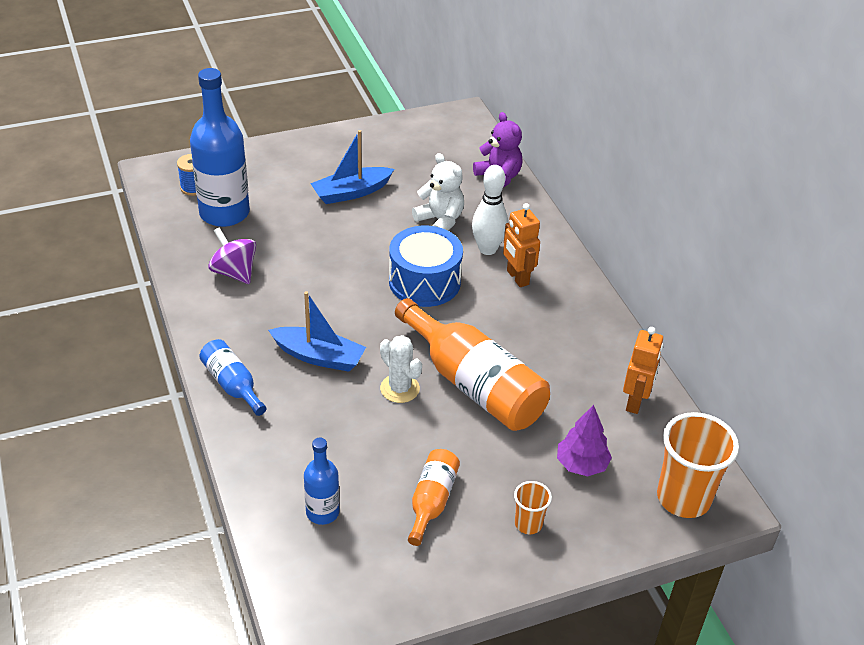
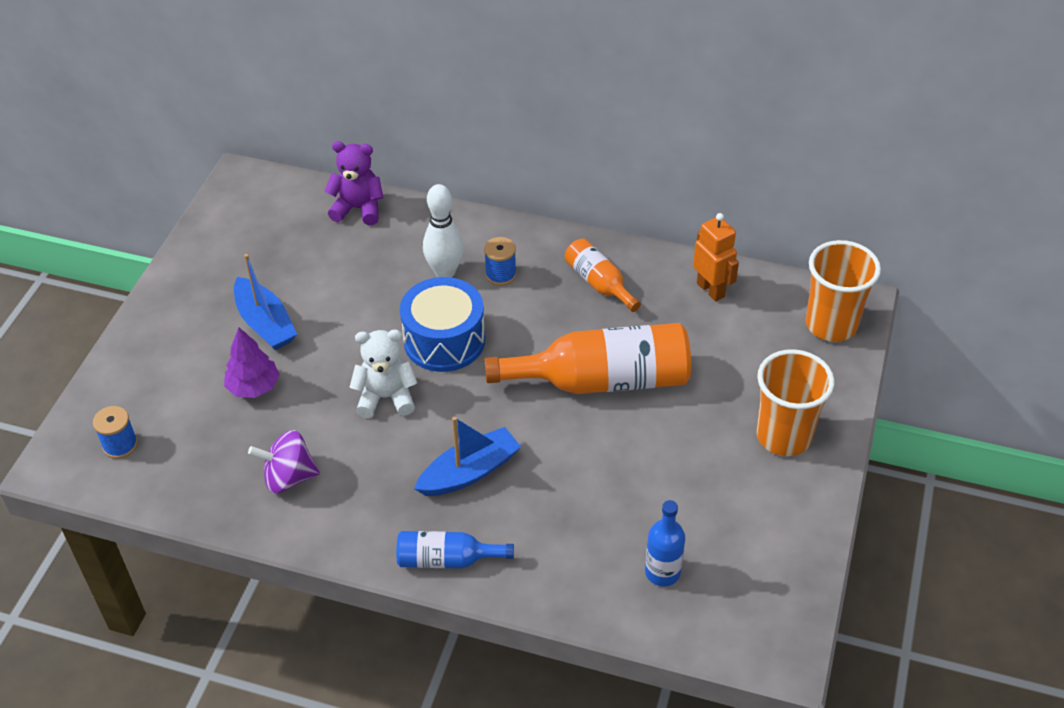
camera: 50 degrees left, 5 degrees up
(224, 213) = (189, 439): blue bottle -> none
(351, 192) = (265, 323): blue boat -> blue boat turned 45 degrees counterclockwise
(400, 388) = (562, 435): white cactus -> none
(432, 501) = (710, 487): orange bottle -> orange bottle (599, 283)
(440, 221) = (374, 282): white teddy bear -> white teddy bear (386, 397)
(517, 277) = (500, 274): orange robot -> blue spool
(528, 524) = (783, 436): orange cup -> orange cup, size x1.99
(581, 464) = (749, 364): purple tree -> purple tree (253, 387)

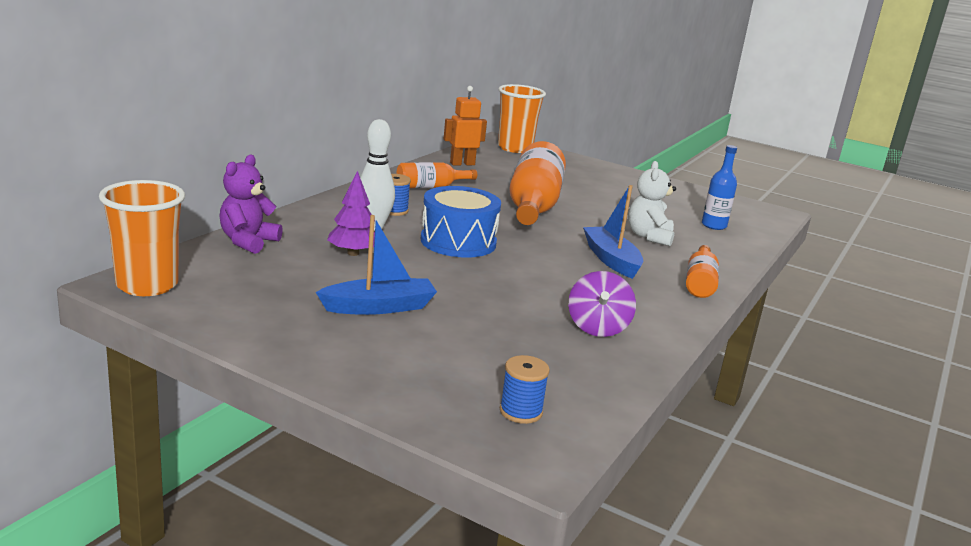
camera: 80 degrees left, 25 degrees down
(253, 387) = (469, 326): purple tree -> purple tree (353, 253)
(386, 397) = (514, 273): white teddy bear -> white teddy bear (649, 237)
(446, 559) = (700, 283): blue bottle -> orange bottle
(783, 436) = (605, 177): orange cup -> orange cup (147, 285)

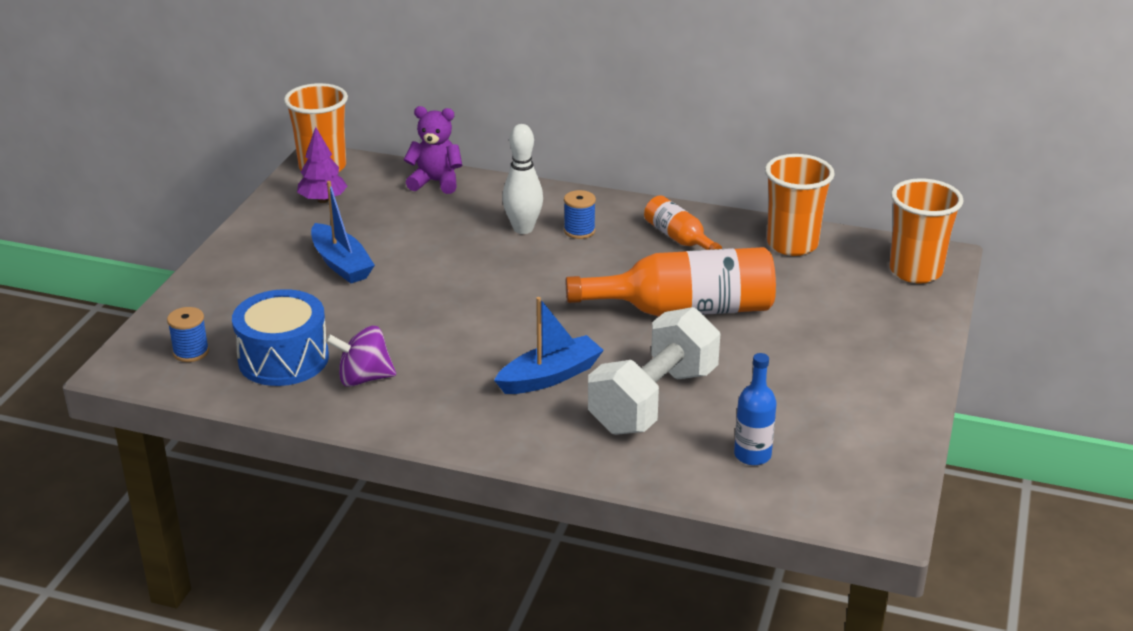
camera: 80 degrees right, 10 degrees up
(353, 253) = (448, 231): purple tree -> purple tree (323, 200)
(458, 242) = (523, 278): blue drum -> blue drum (283, 359)
(462, 164) = (792, 244): orange robot -> orange cup
(649, 237) = (653, 400): white teddy bear -> white dumbbell
(700, 283) = (527, 442): orange bottle -> none

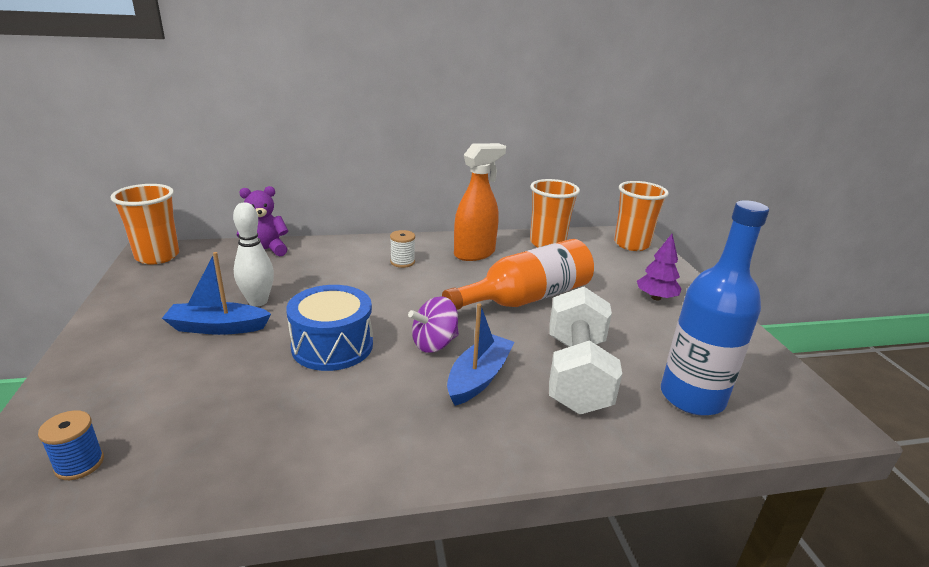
camera: 30 degrees left, 5 degrees down
(283, 359) = (203, 438): blue drum -> blue drum (332, 346)
(323, 200) = (170, 280): purple tree -> purple tree (656, 297)
(341, 264) = (217, 327): blue boat -> blue boat turned 150 degrees clockwise
(364, 378) = (307, 432): purple spinning top -> purple spinning top (434, 344)
(523, 229) = (359, 268): white bowling pin -> white bowling pin (258, 301)
(579, 231) = (402, 262): blue spool -> white spool
(679, 238) = (475, 253): orange bottle -> orange spray bottle
(752, 455) = (692, 397): blue bottle -> blue bottle, size x1.92

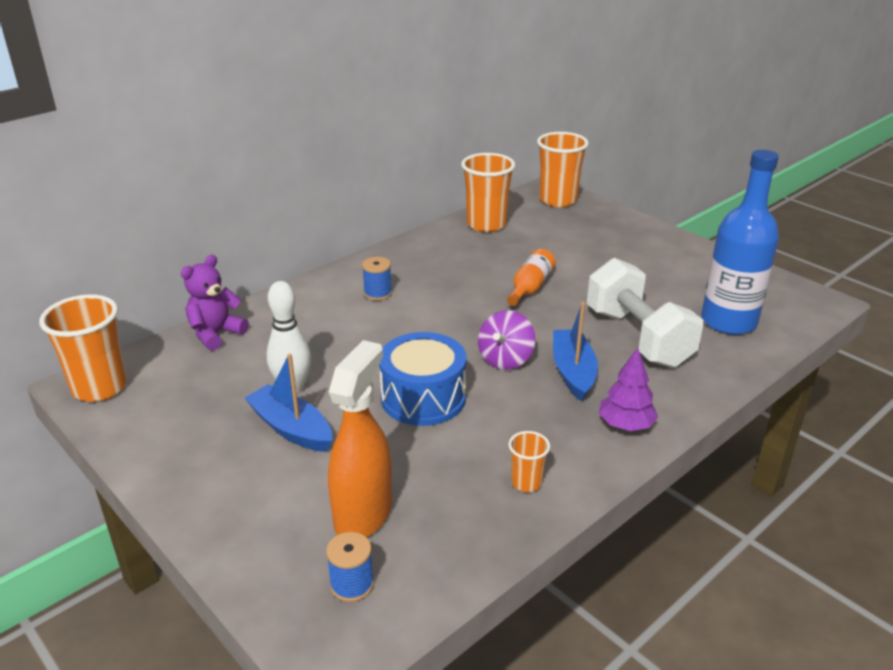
camera: 30 degrees left, 5 degrees up
(217, 327) = (291, 428): blue boat -> blue boat turned 75 degrees clockwise
(316, 453) = (526, 482): none -> orange cup
(402, 262) = (377, 293): white spool -> blue spool
(475, 253) = (434, 259): orange spray bottle -> orange spray bottle (363, 514)
(526, 298) = (530, 287): orange bottle -> orange bottle, size x0.52
(656, 297) = (628, 247): purple tree -> purple tree (625, 425)

